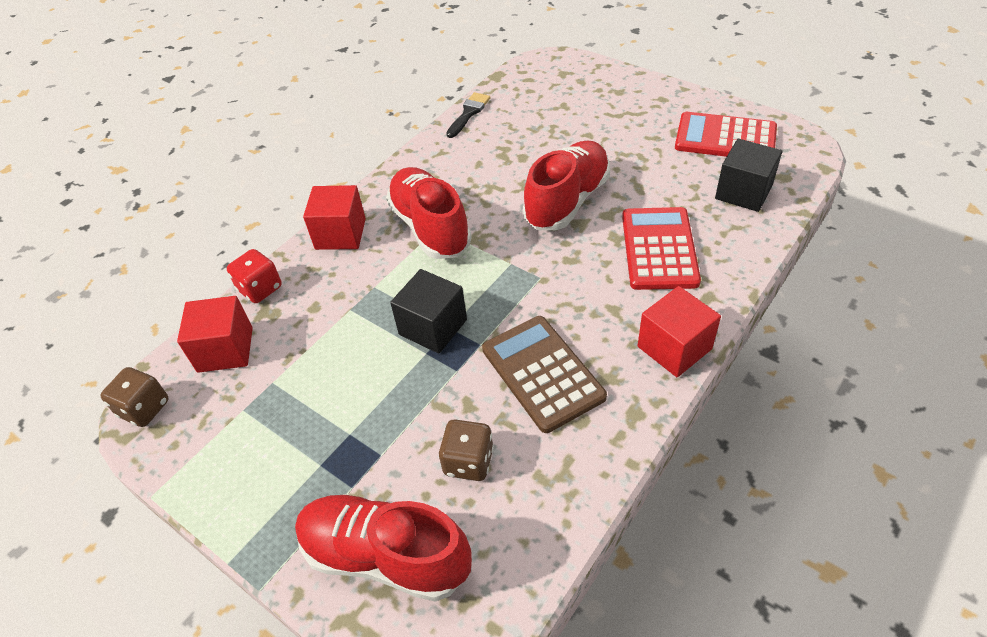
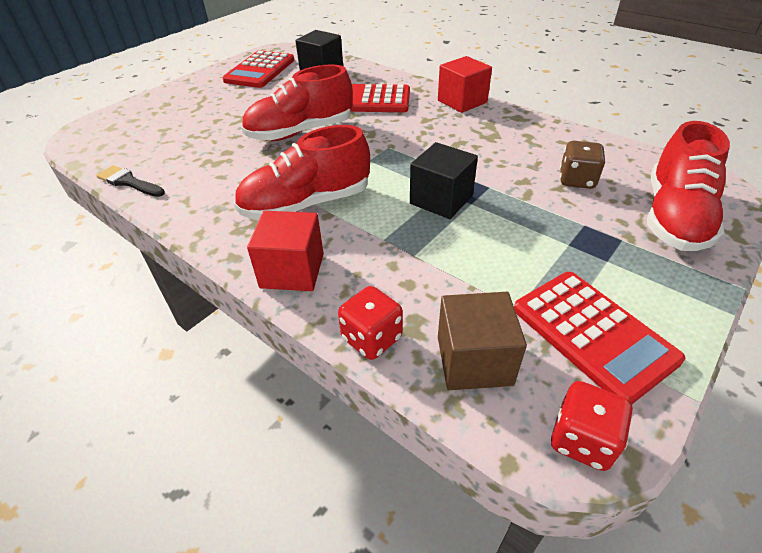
camera: 90 degrees left, 5 degrees down
(144, 408) = (582, 440): brown dice -> red dice
(225, 349) = (474, 360): red cube -> brown cube
(232, 433) = (593, 334): none -> red calculator
(542, 373) = (488, 148): brown calculator -> none
(567, 201) = (300, 132): red shoe -> red shoe turned 60 degrees counterclockwise

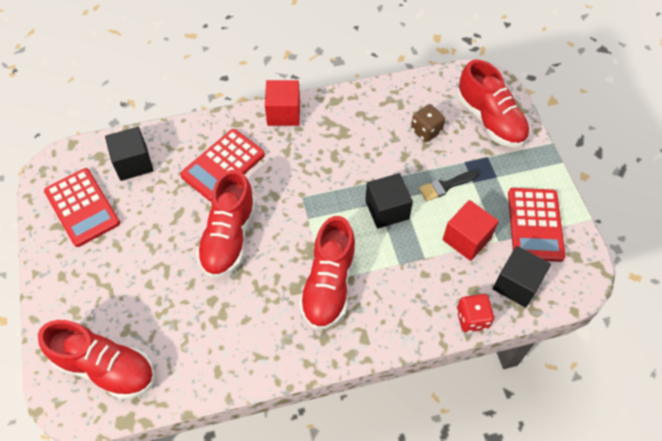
camera: 55 degrees left, 15 degrees up
(122, 135) = (106, 367): none -> red shoe
(129, 182) = (196, 387): black brush -> black brush (445, 186)
(292, 270) = (390, 328): red cube -> red cube (466, 239)
(474, 360) = (516, 284): brown cube -> black cube
(582, 440) = (581, 276): red dice -> none
(593, 334) = (535, 224): red calculator -> red calculator turned 90 degrees clockwise

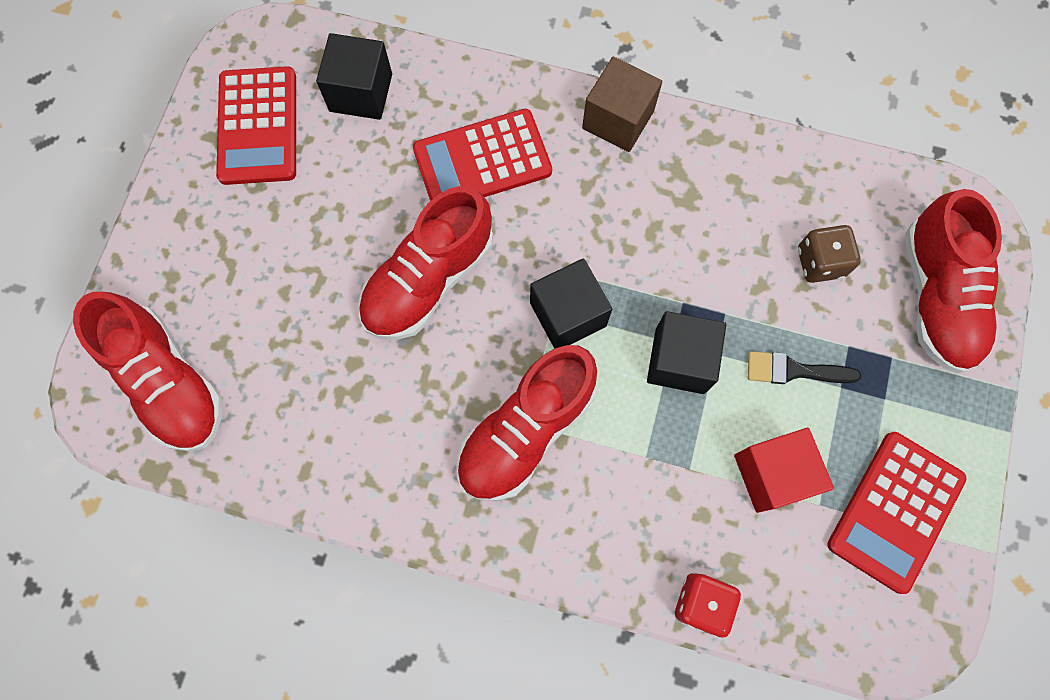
camera: 30 degrees right, 15 degrees up
(283, 113) = (618, 120): red cube -> brown cube
(516, 284) = (803, 589): black cube -> black cube (568, 314)

